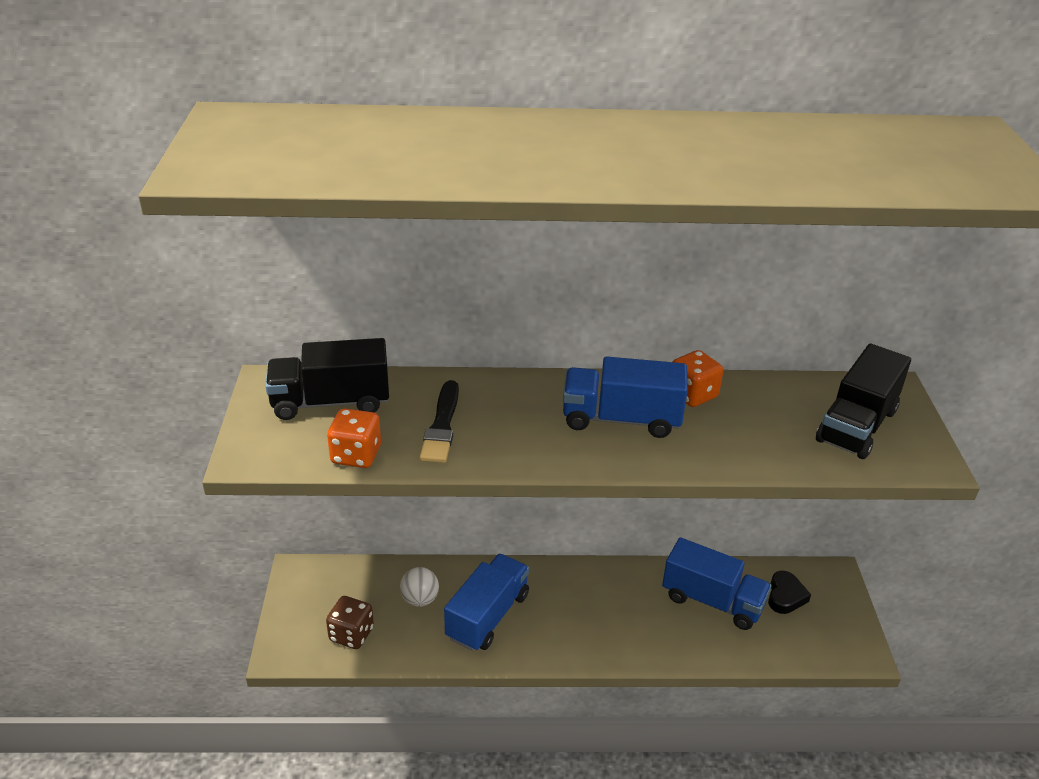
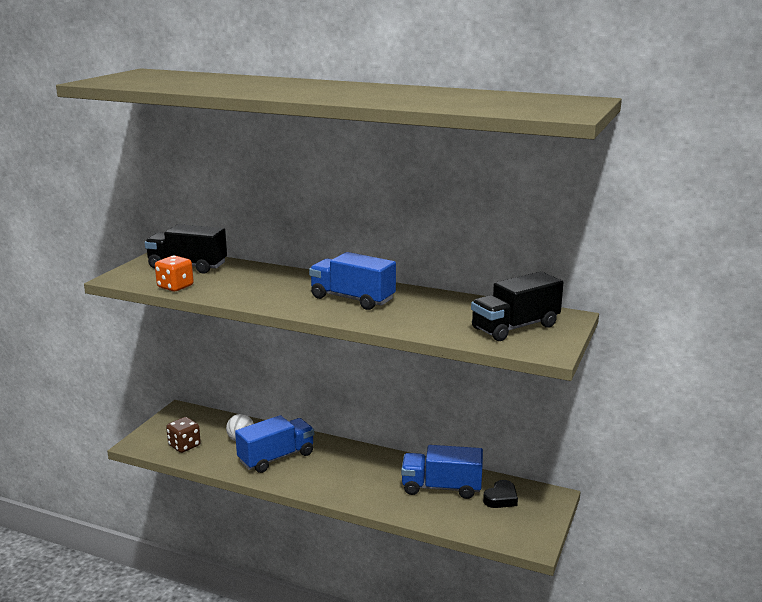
camera: 25 degrees right, 15 degrees down
(442, 426) = (238, 284): black brush -> none
(692, 394) = (415, 297): orange dice -> none
(712, 601) = (441, 487): blue truck -> blue truck turned 135 degrees clockwise

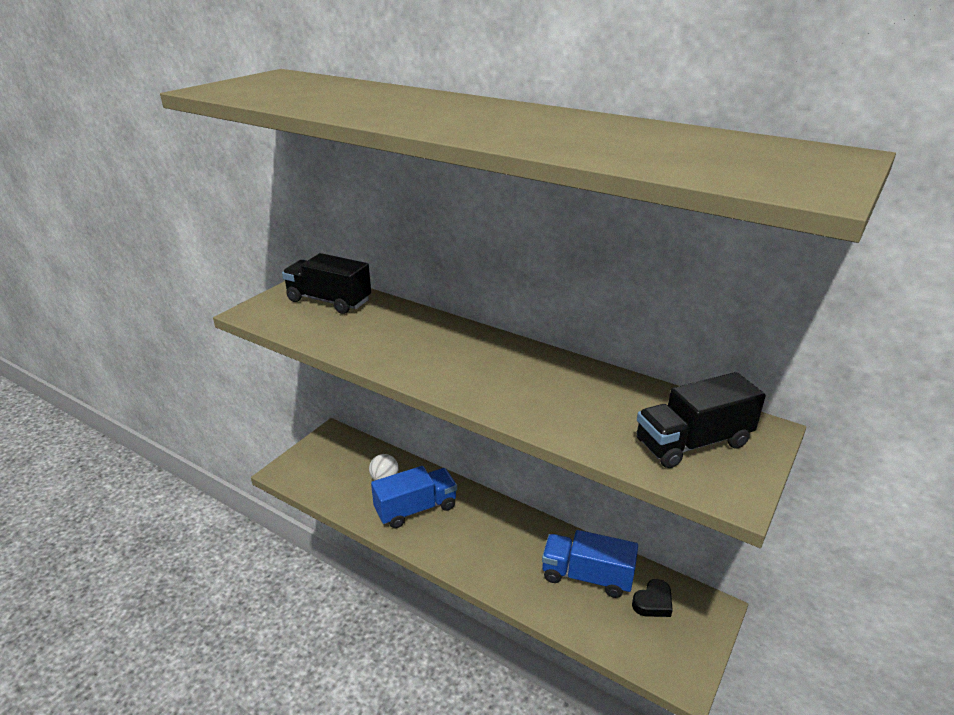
camera: 10 degrees right, 10 degrees up
(175, 287) = (305, 332): orange dice -> none
(184, 446) = (326, 480): brown dice -> none
(352, 299) = (498, 370): blue truck -> none

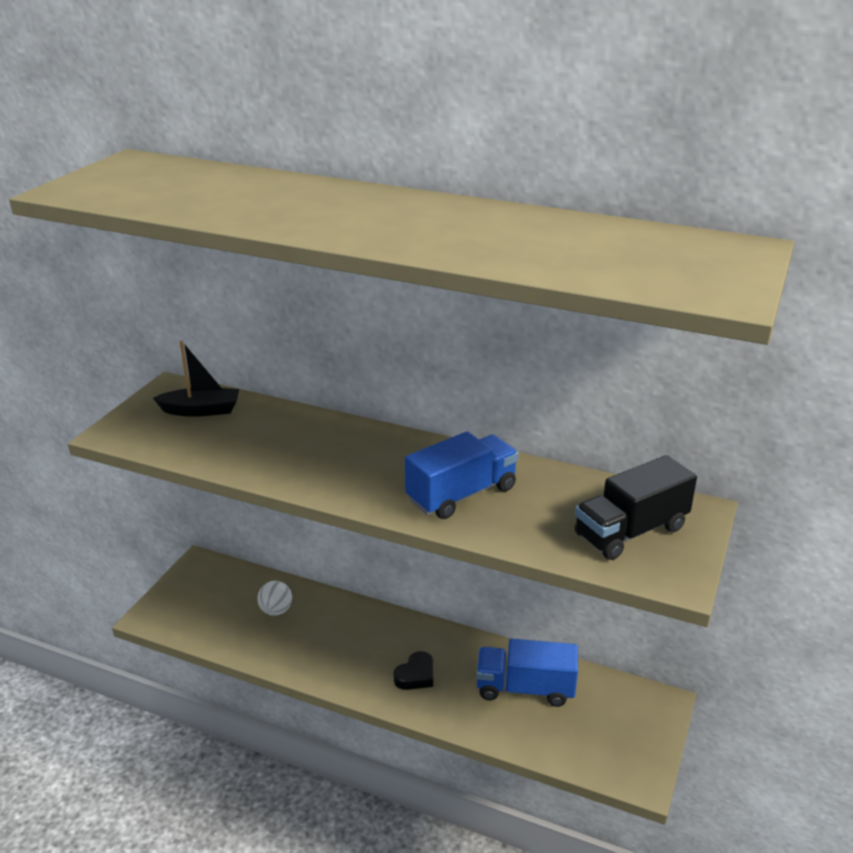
camera: 10 degrees left, 0 degrees up
(329, 301) = (201, 410): black truck -> black boat
(416, 509) = (320, 640): blue truck -> blue truck (461, 494)
(653, 602) = (599, 706): black heart -> black heart (416, 675)

